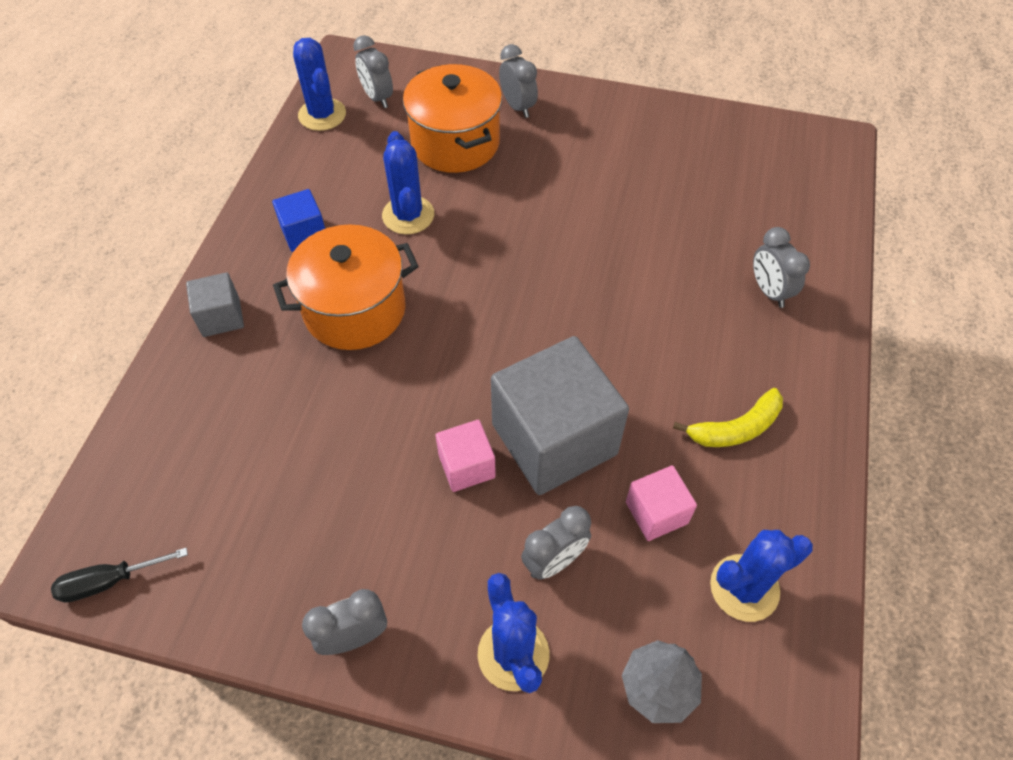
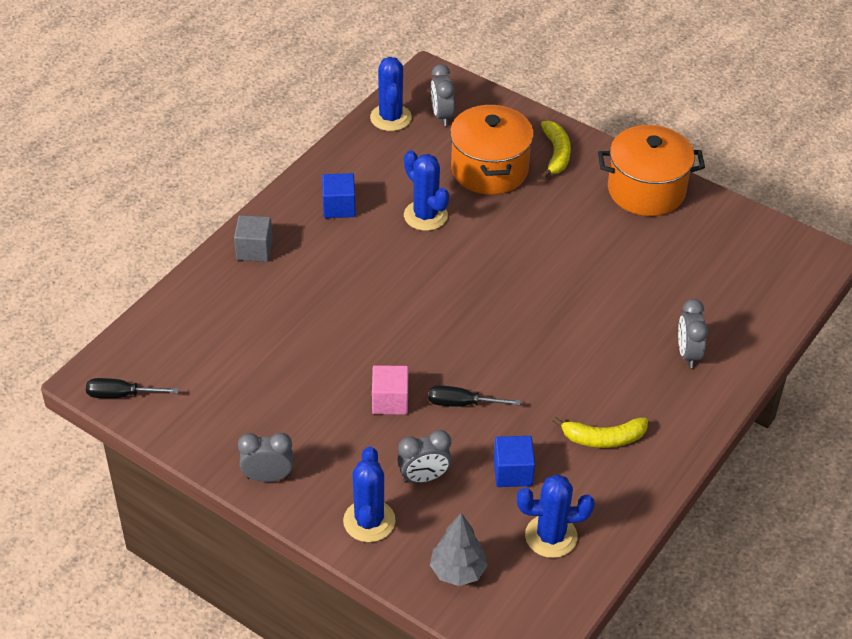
camera: 20 degrees right, 10 degrees down
(355, 310) = (354, 273): orange pot -> orange pot (646, 190)
(408, 215) = (425, 216): blue cactus -> blue cactus turned 45 degrees counterclockwise
(518, 107) = (556, 154): grey clock -> yellow banana
(554, 439) = (462, 403): grey cube -> black screwdriver
(656, 513) = (513, 472): pink cube -> blue cube

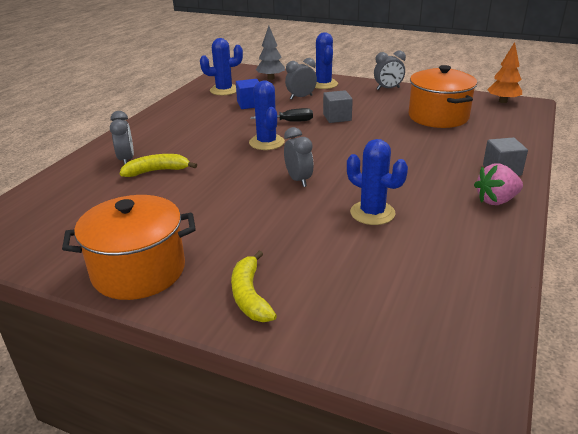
camera: 170 degrees right, 15 degrees down
(122, 395) = (503, 101): black screwdriver -> orange tree
(297, 209) = (496, 200): none -> pink strawberry
(339, 207) = (459, 208): blue cube -> none
(390, 118) = (480, 307): blue cactus -> blue cactus (266, 142)
(390, 401) = (337, 117): pink cube -> grey cube
(442, 115) = (416, 322): grey clock -> grey clock (298, 180)
(489, 169) = (326, 264): orange pot -> orange pot (438, 117)
(603, 438) = (194, 120): yellow banana -> yellow banana (157, 171)

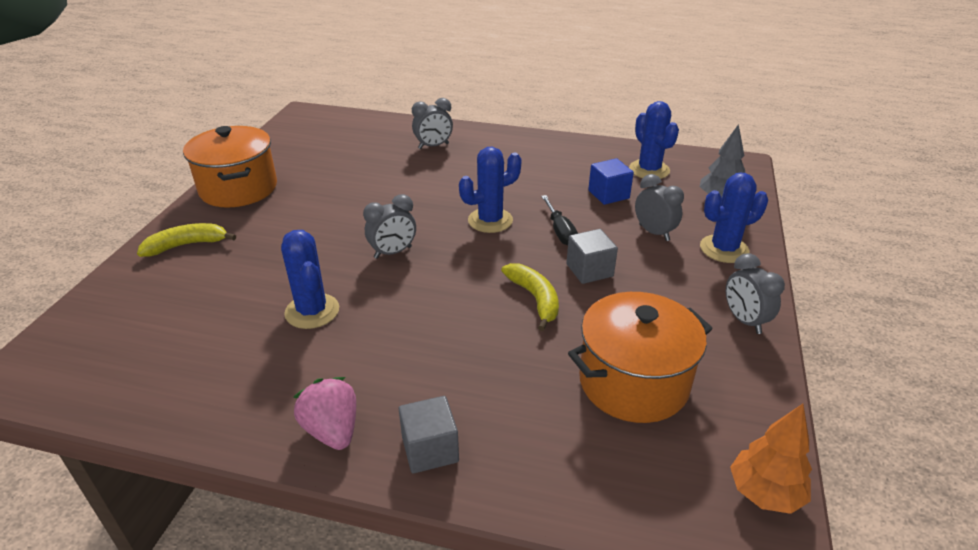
camera: 80 degrees right, 5 degrees up
(157, 171) = (410, 166): yellow banana -> yellow banana (535, 299)
(372, 213) = (312, 311): blue cactus -> blue cactus turned 60 degrees counterclockwise

